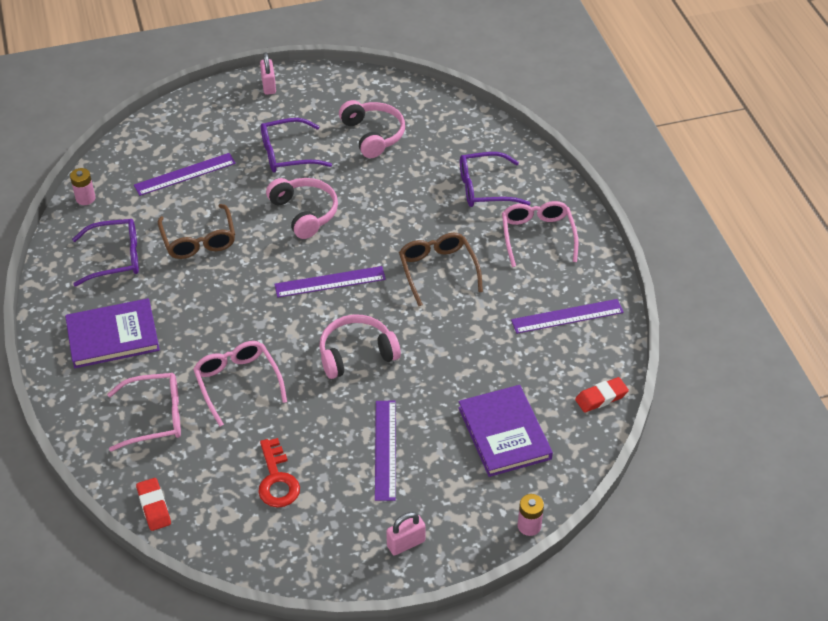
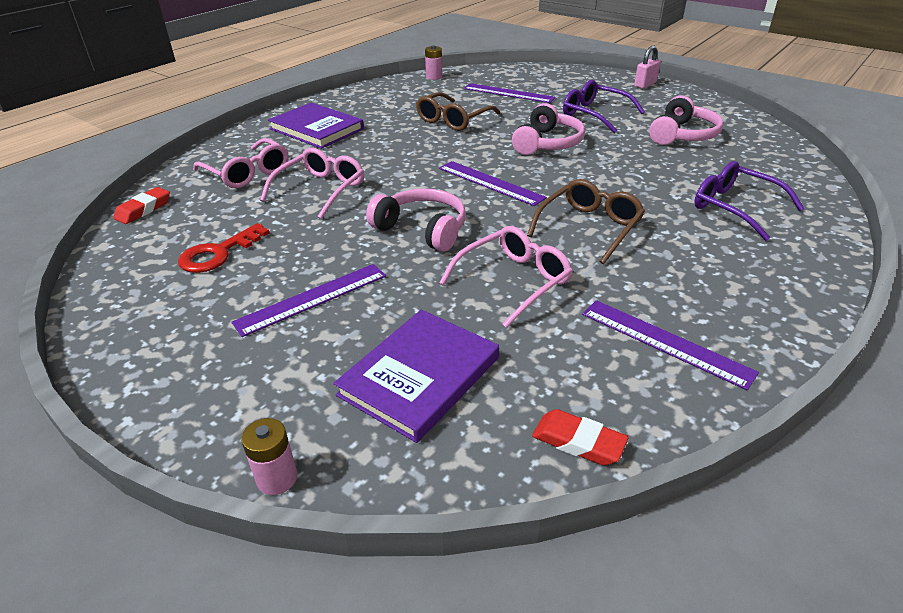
camera: 55 degrees right, 10 degrees down
(115, 258) = (393, 103): purple glasses -> none
(406, 543) = (178, 374): pink padlock -> none
(537, 236) = (738, 266): pink glasses -> pink glasses (513, 282)

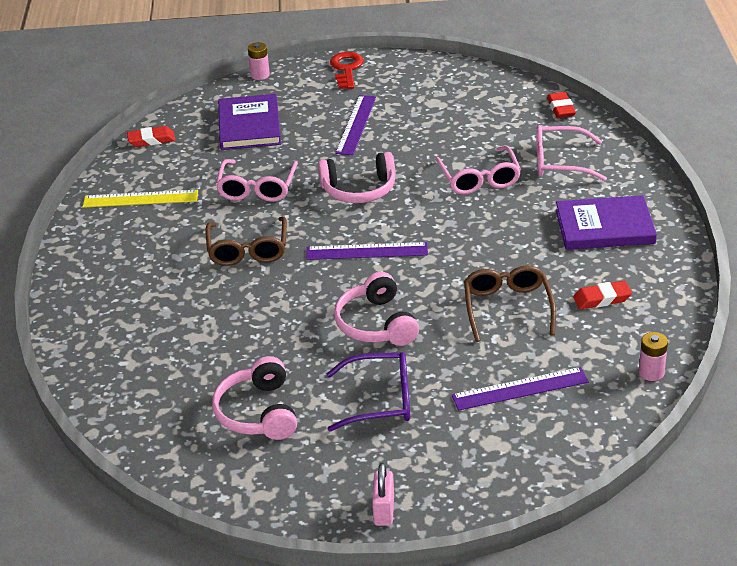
camera: 140 degrees right, 0 degrees up
(218, 253) = (454, 115): red key -> red key (346, 69)
(395, 104) = (602, 299): none -> red eraser
(665, 342) = (140, 199): purple ruler -> yellow ruler
(736, 208) = (150, 328): purple glasses -> none

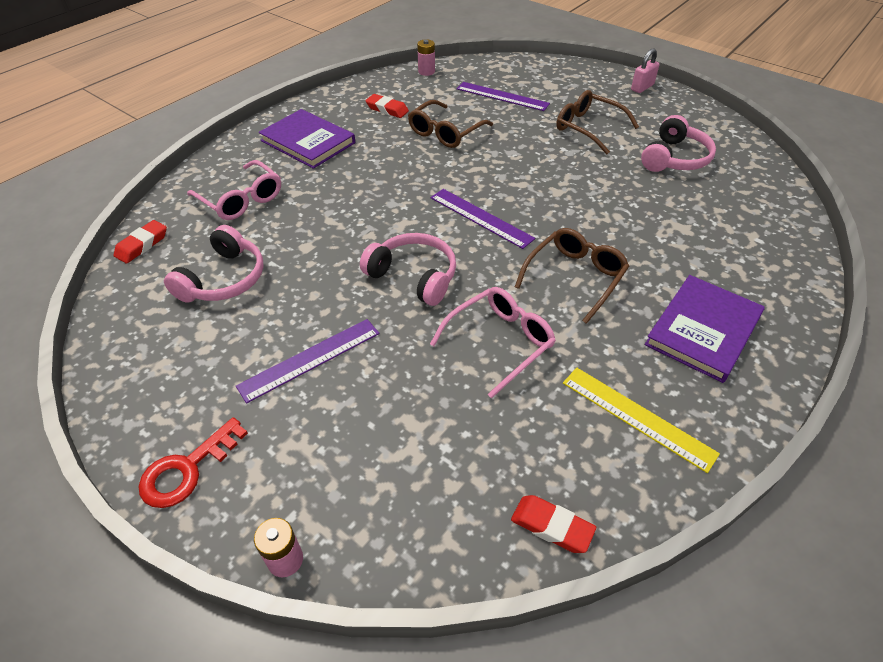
camera: 140 degrees left, 10 degrees up
(249, 126) = (411, 451): purple book -> purple book (703, 330)
(376, 324) = (539, 166): pink headphones -> pink headphones (223, 279)
(379, 400) = (589, 128): purple glasses -> brown glasses
(479, 178) = (314, 224): pink glasses -> none

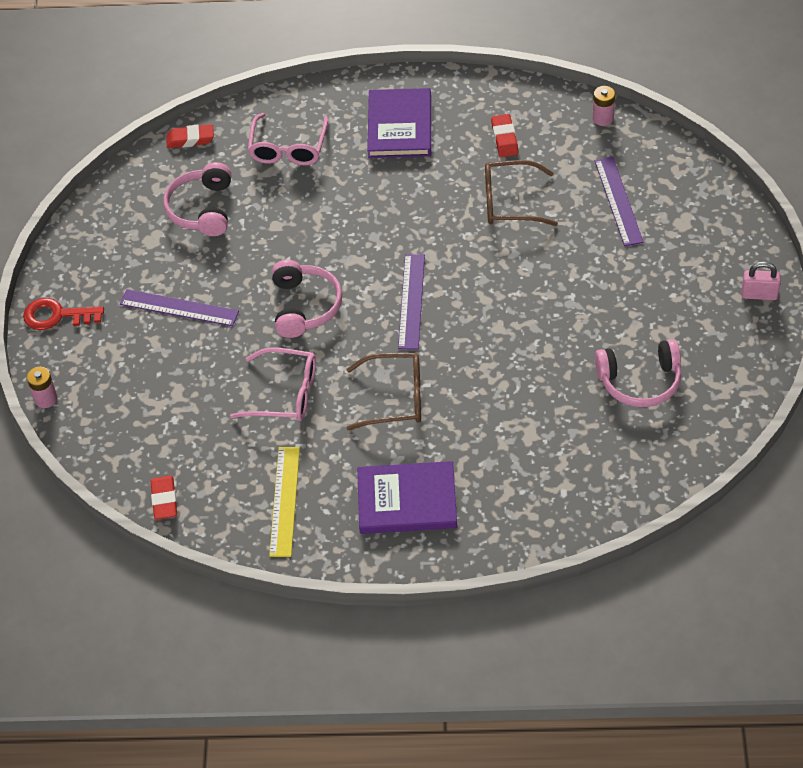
camera: 55 degrees right, 5 degrees up
(223, 279) = (202, 209): pink headphones -> pink headphones turned 105 degrees clockwise
(589, 128) = (628, 295): brown glasses -> none

